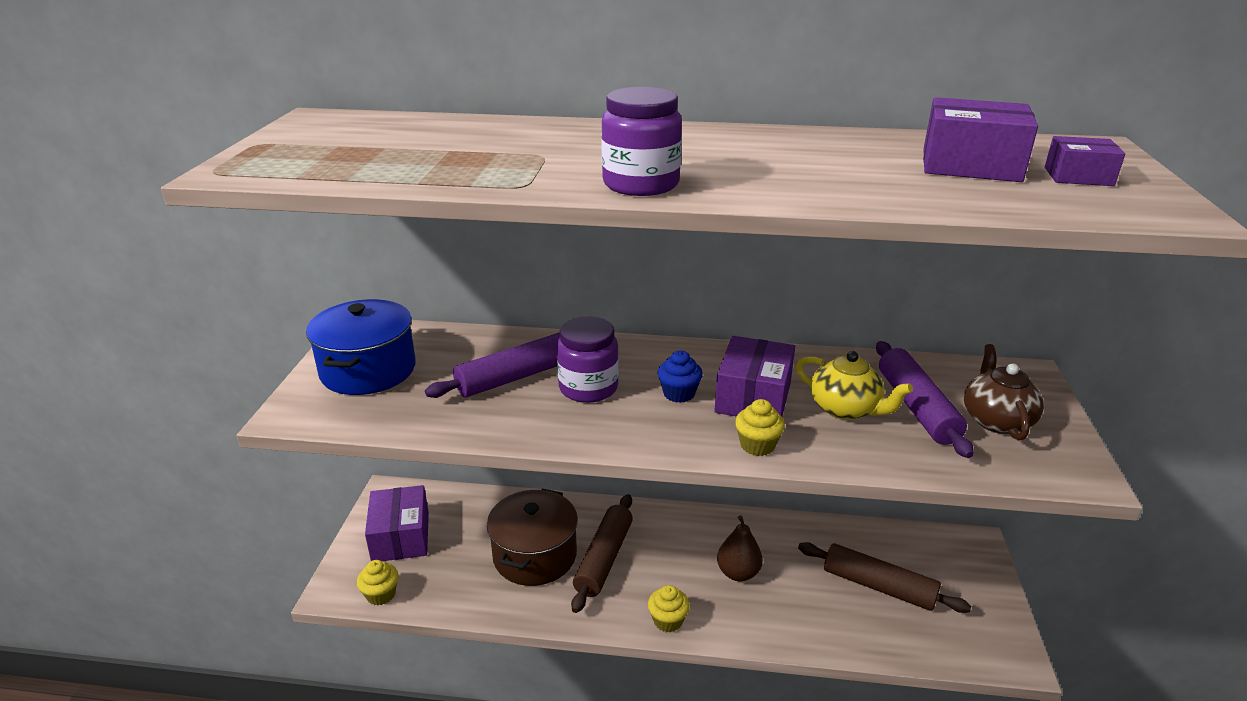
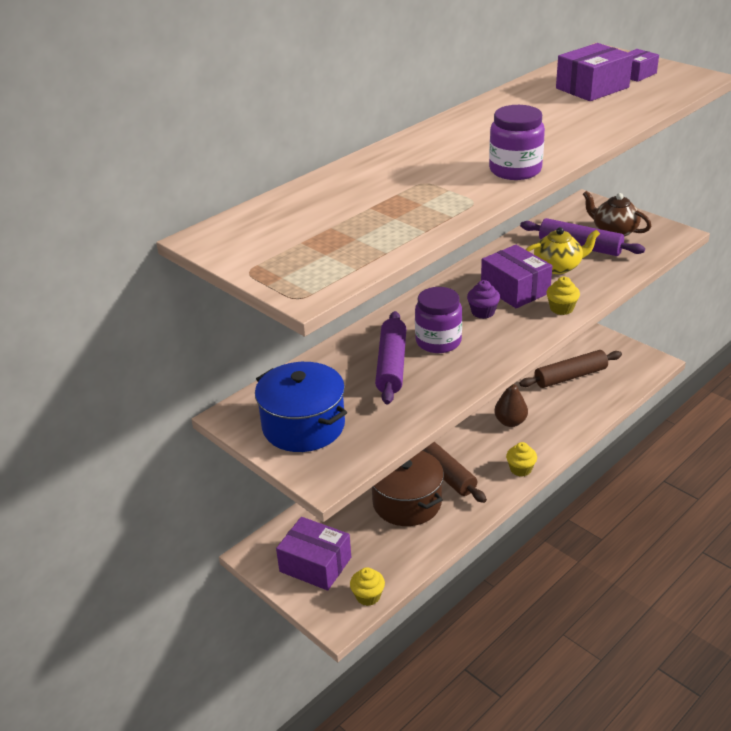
camera: 50 degrees left, 5 degrees up
(679, 394) = (483, 312): blue cupcake -> purple cupcake

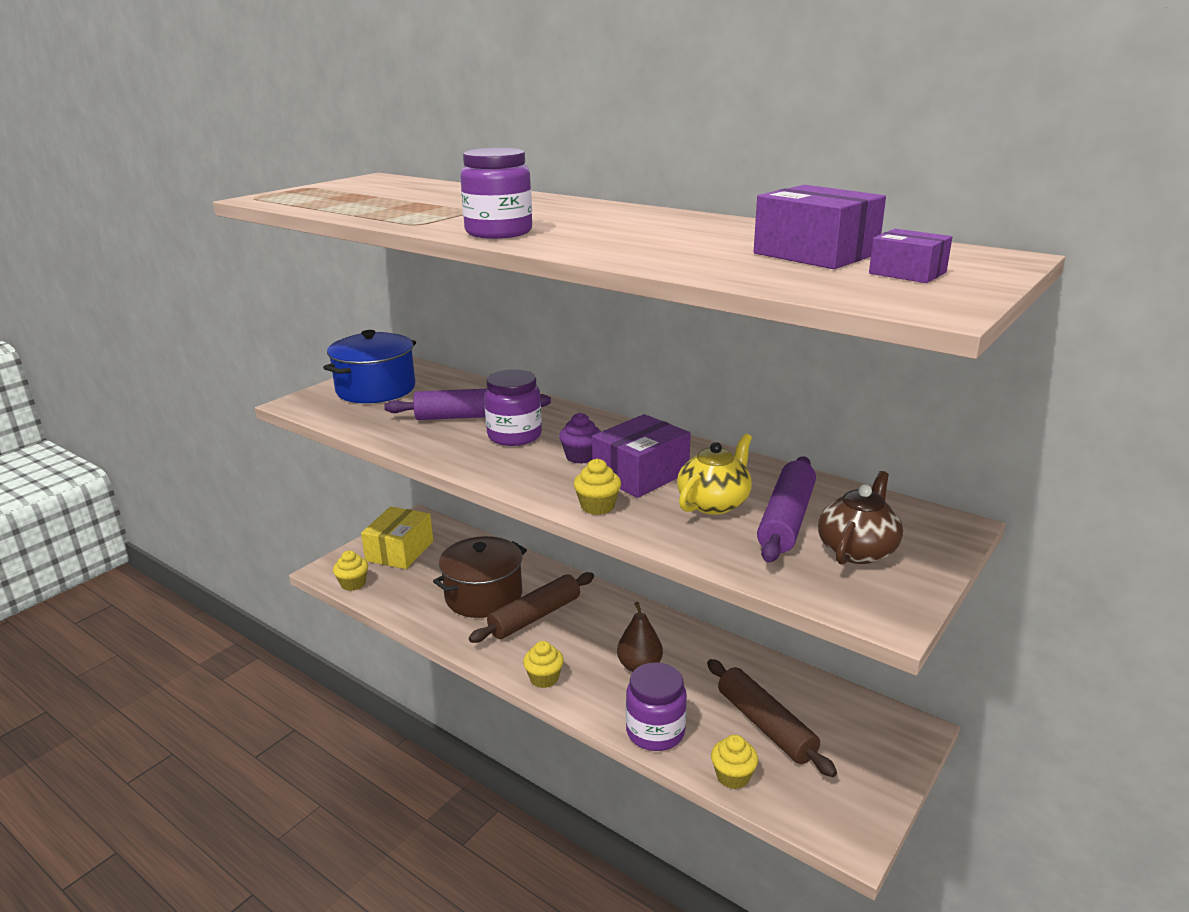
camera: 80 degrees right, 10 degrees down
(315, 564) = (399, 551): purple box -> yellow box
(558, 267) = (714, 503): yellow teapot -> yellow teapot turned 120 degrees counterclockwise
(576, 421) = (655, 732): none -> purple jar
(614, 395) = (733, 776): none -> yellow cupcake

